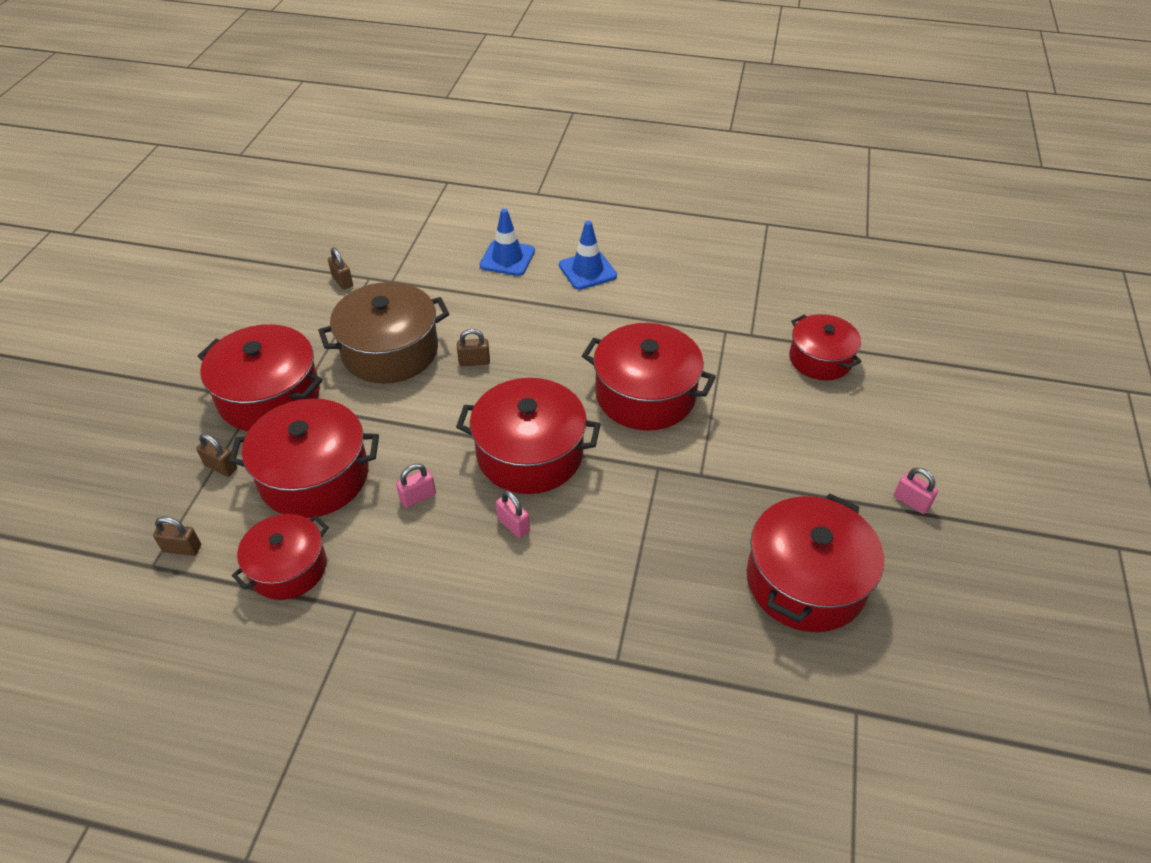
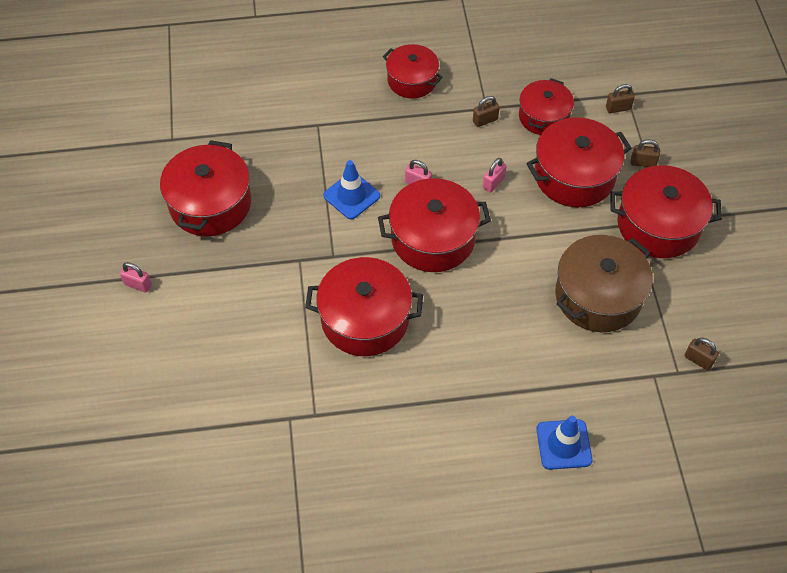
camera: 160 degrees right, 10 degrees up
(474, 361) = (522, 307): brown padlock -> brown padlock (485, 120)
(587, 270) = (475, 454): blue traffic cone -> blue traffic cone (351, 196)
(820, 359) = (221, 407): red pot -> red pot (412, 80)

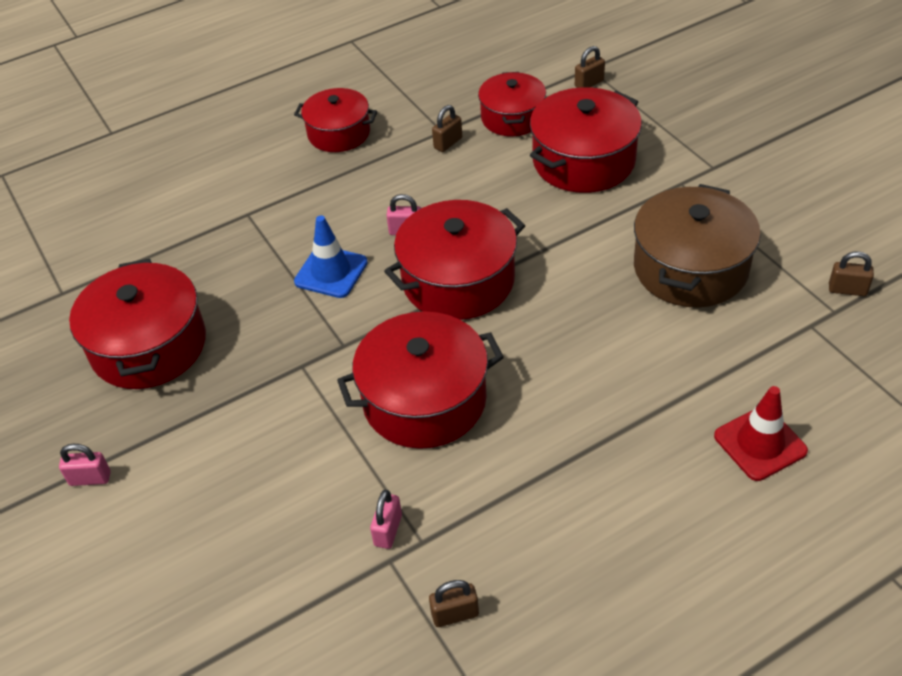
camera: 20 degrees left, 10 degrees down
(493, 183) = (495, 199): pink padlock -> pink padlock (388, 530)
(563, 444) = (760, 443): blue traffic cone -> red traffic cone
(643, 163) = (650, 123): brown padlock -> brown padlock (455, 614)
(658, 225) = (708, 174): red pot -> none

